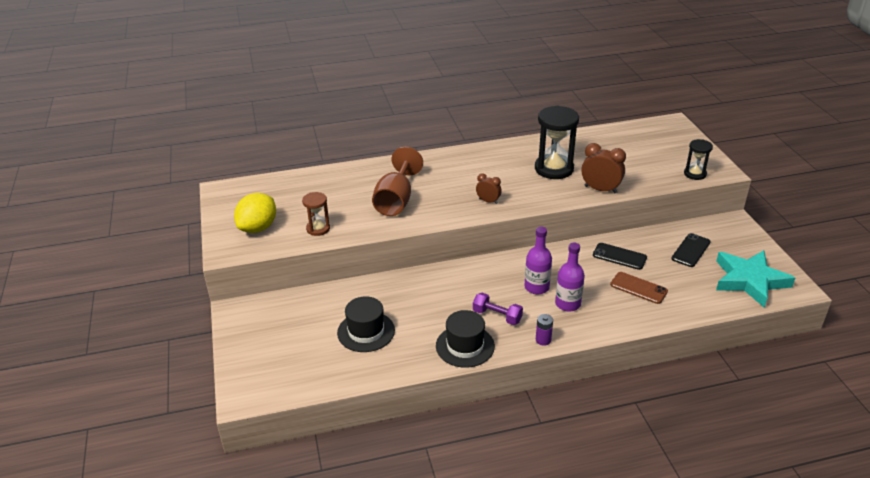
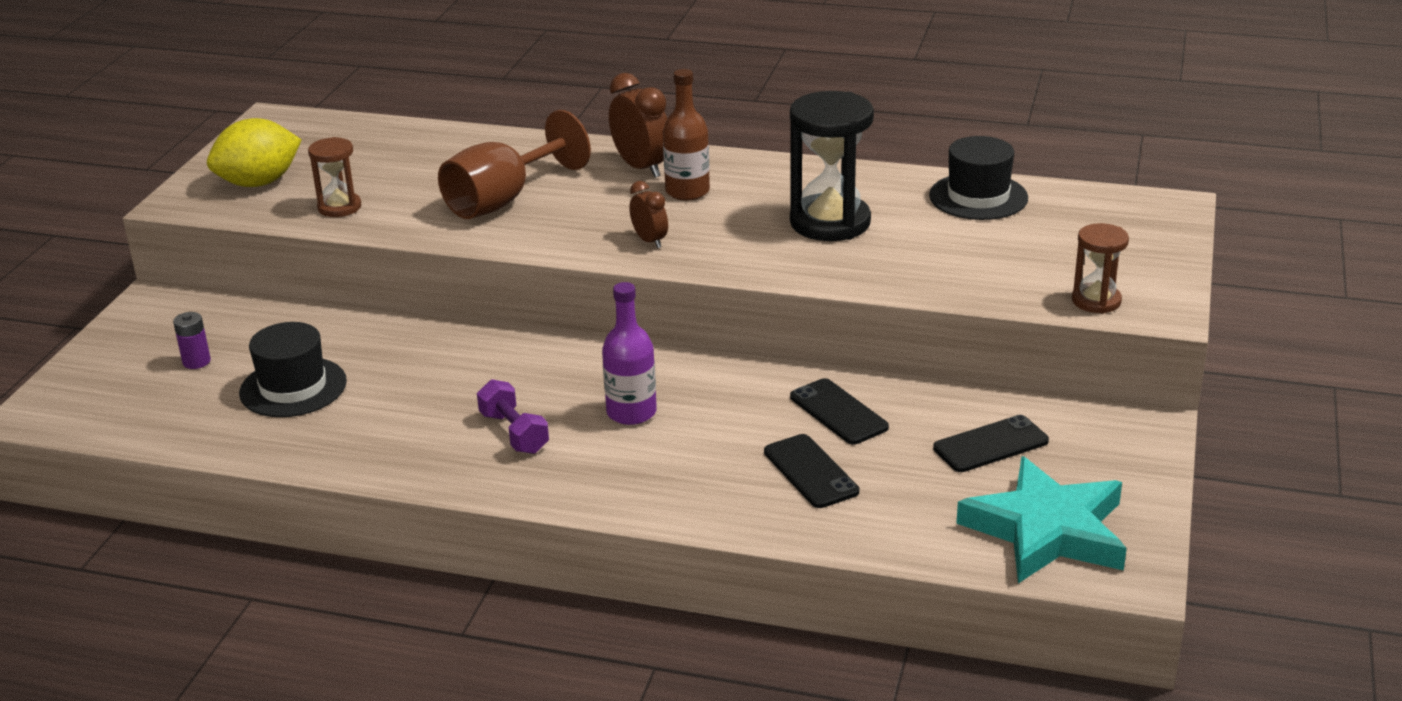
camera: 30 degrees right, 5 degrees down
(465, 346) = (412, 457): black hat -> black hat (978, 197)
(476, 171) = (687, 191): none -> brown bottle
(543, 340) = (545, 492): purple battery -> purple battery (196, 362)
(567, 304) = (653, 454): purple bottle -> none
(600, 189) = (873, 277): brown clock -> brown clock (641, 167)
(638, 288) = (810, 472): brown phone -> black phone
(695, 174) = (1096, 301): black hourglass -> brown hourglass

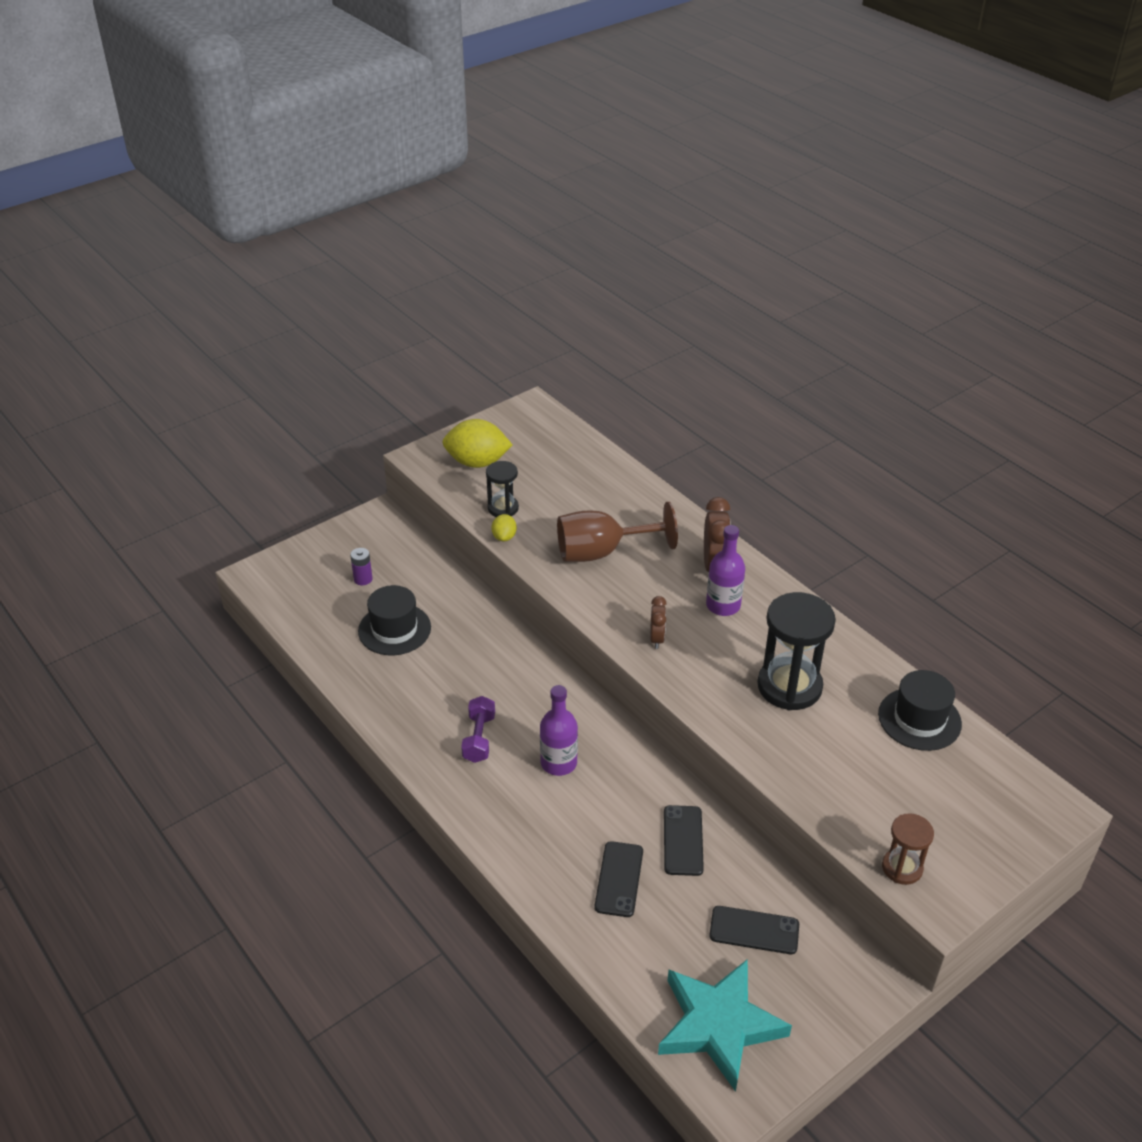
camera: 35 degrees right, 10 degrees up
(339, 207) = (503, 508): brown hourglass -> black hourglass
(371, 229) = (504, 537): none -> yellow lemon
(687, 191) = (723, 605): brown bottle -> purple bottle

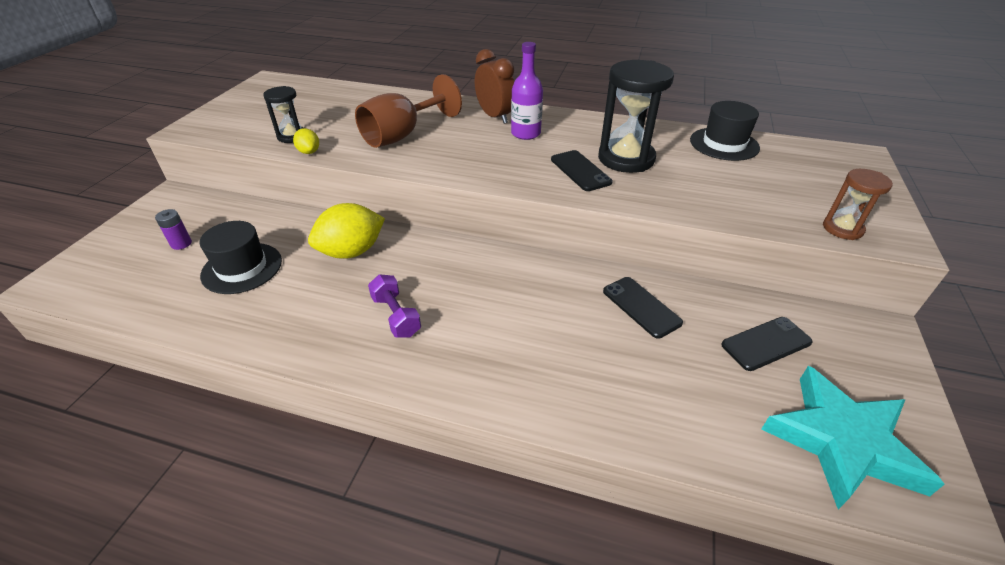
camera: 35 degrees left, 0 degrees up
(477, 462) = (245, 118): yellow lemon -> yellow lemon (352, 252)
(558, 763) = (485, 300): purple bottle -> none
(619, 879) = (628, 365): black phone -> black phone (580, 171)
(657, 639) = (501, 168): brown clock -> none

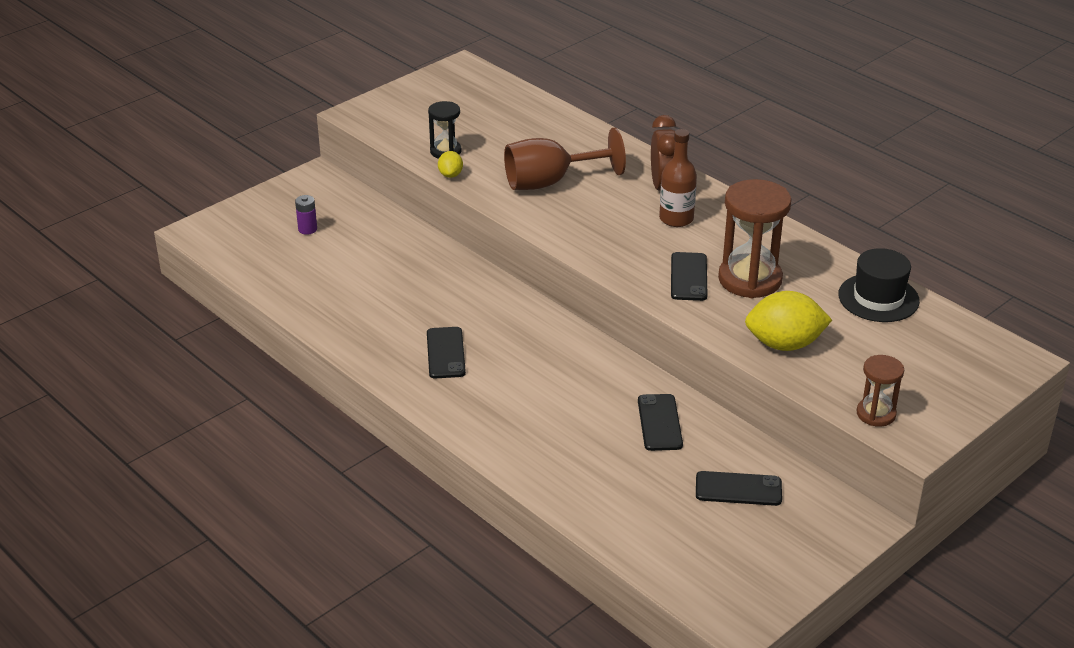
camera: 30 degrees right, 5 degrees down
(242, 268) = (346, 269): black hat -> none
(352, 252) = (445, 286): yellow lemon -> yellow lemon (784, 344)
(396, 316) = (445, 353): purple dumbbell -> black phone
(526, 133) = (676, 219): purple bottle -> brown bottle
(626, 159) = (750, 279): black hourglass -> brown hourglass
(842, 441) = (714, 565): turquoise star -> none

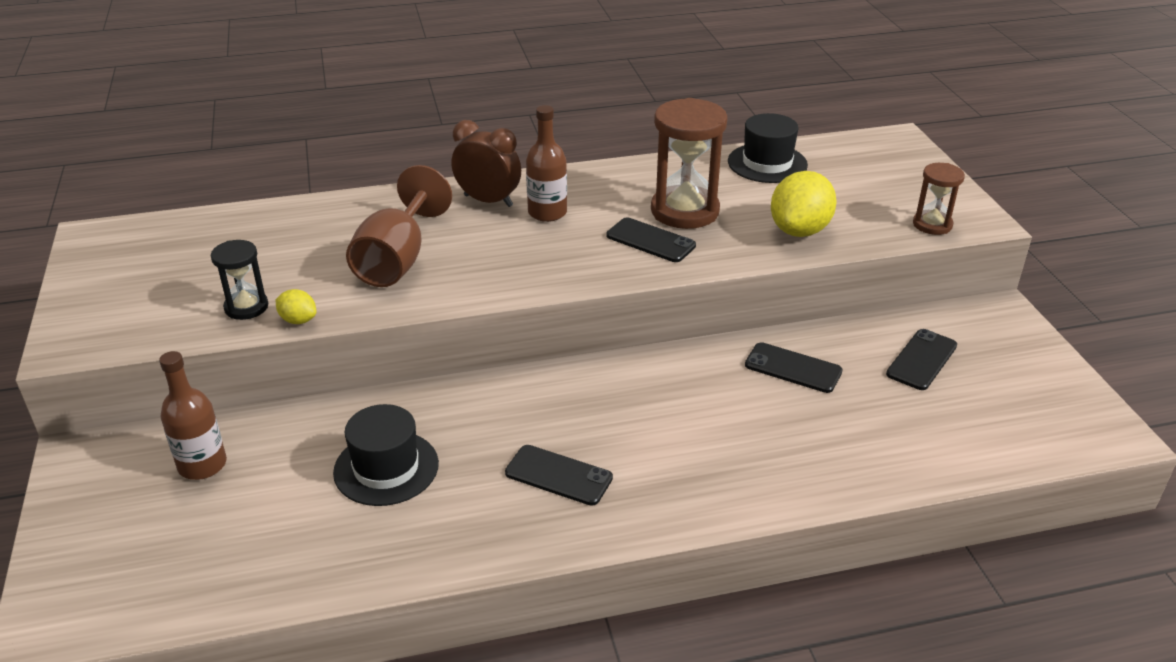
camera: 60 degrees left, 0 degrees up
(307, 229) = (184, 506): purple battery -> none
(343, 219) = (202, 465): none -> brown bottle
(395, 284) = (386, 468): none -> black hat

